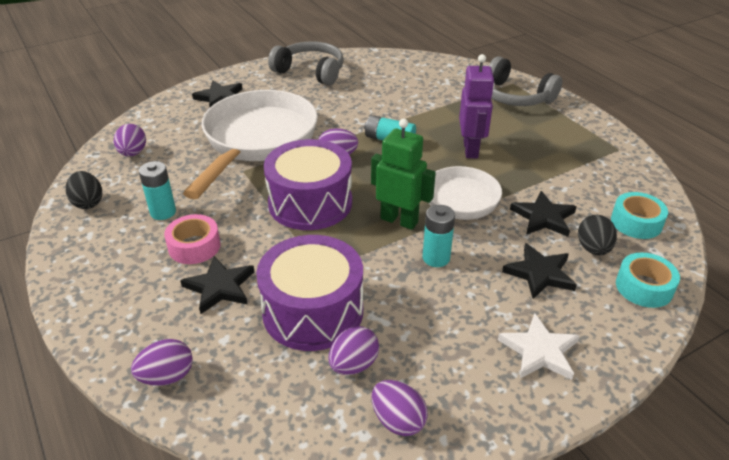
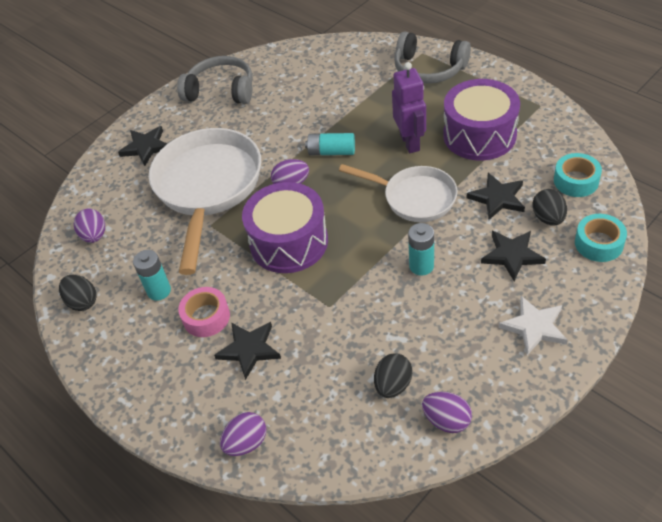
camera: 10 degrees left, 10 degrees up
(313, 311) = (339, 348): purple drum -> purple drum (479, 135)
(353, 365) = (393, 385): purple egg -> black egg
(399, 220) = (375, 237): green robot -> none

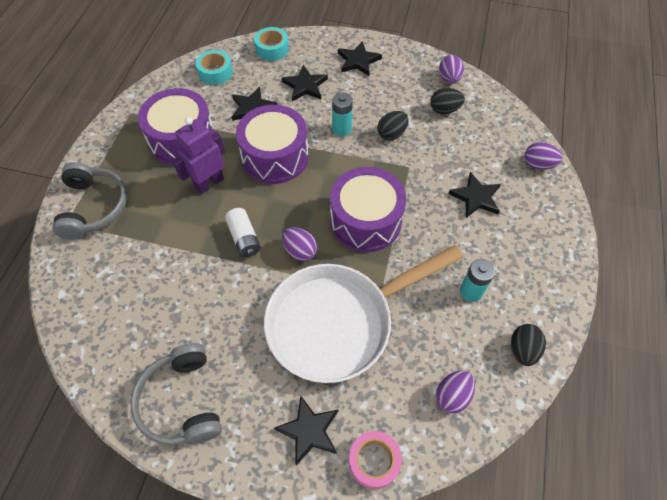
camera: 125 degrees left, 10 degrees up
(206, 317) = (470, 240): pink tape -> pink tape (374, 461)
(331, 152) = (244, 238): turquoise battery -> white battery
(414, 198) = (275, 157): white pan -> purple drum
(534, 327) = (358, 61): white star -> black star
(548, 218) = (260, 77): black egg -> black egg (391, 134)

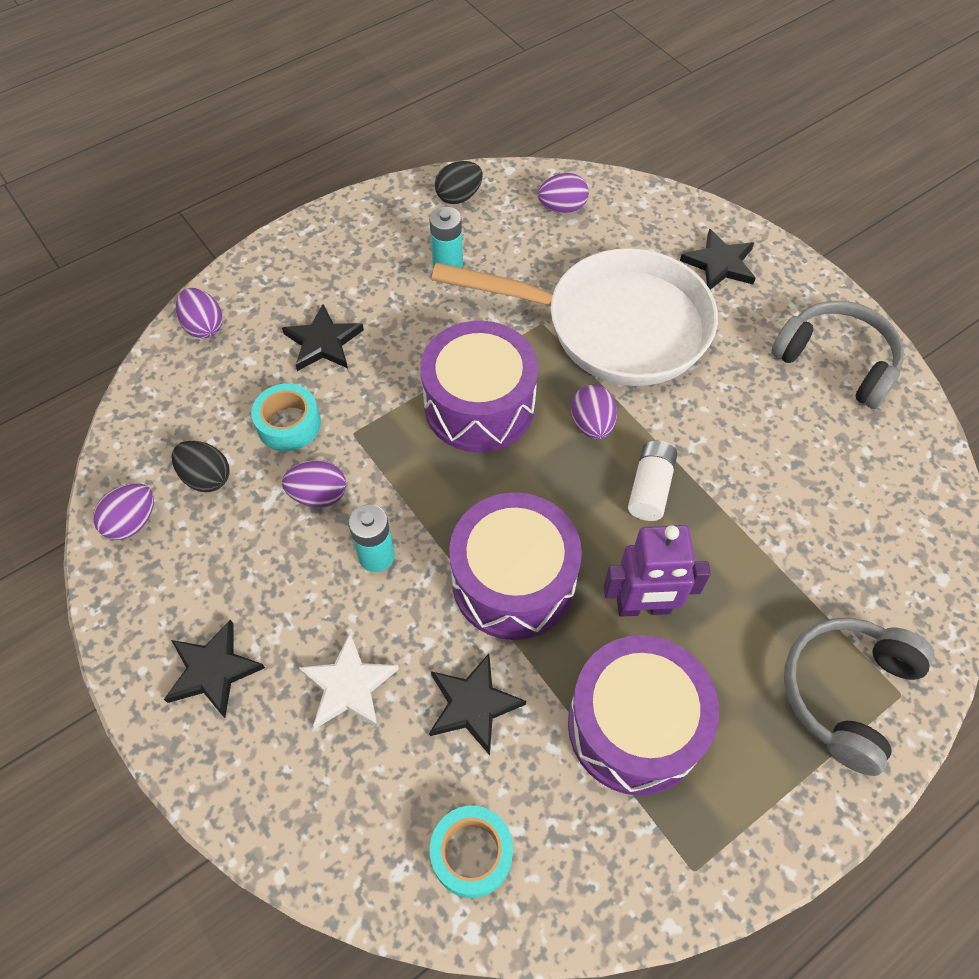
camera: 140 degrees left, 0 degrees up
(182, 401) = (836, 361): grey headphones -> grey headphones turned 75 degrees counterclockwise
(272, 49) = (321, 830): turquoise tape -> turquoise tape (289, 424)
(305, 86) = (348, 685): black star -> white star
(374, 461) = (677, 212): pink tape -> none
(391, 134) = (319, 495): black egg -> purple egg

